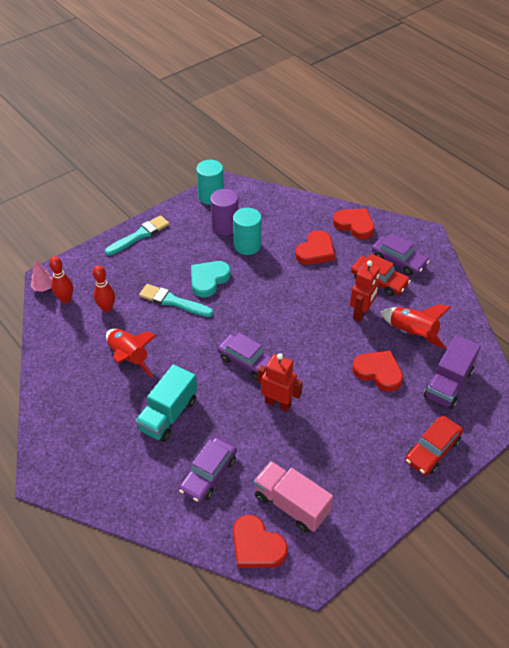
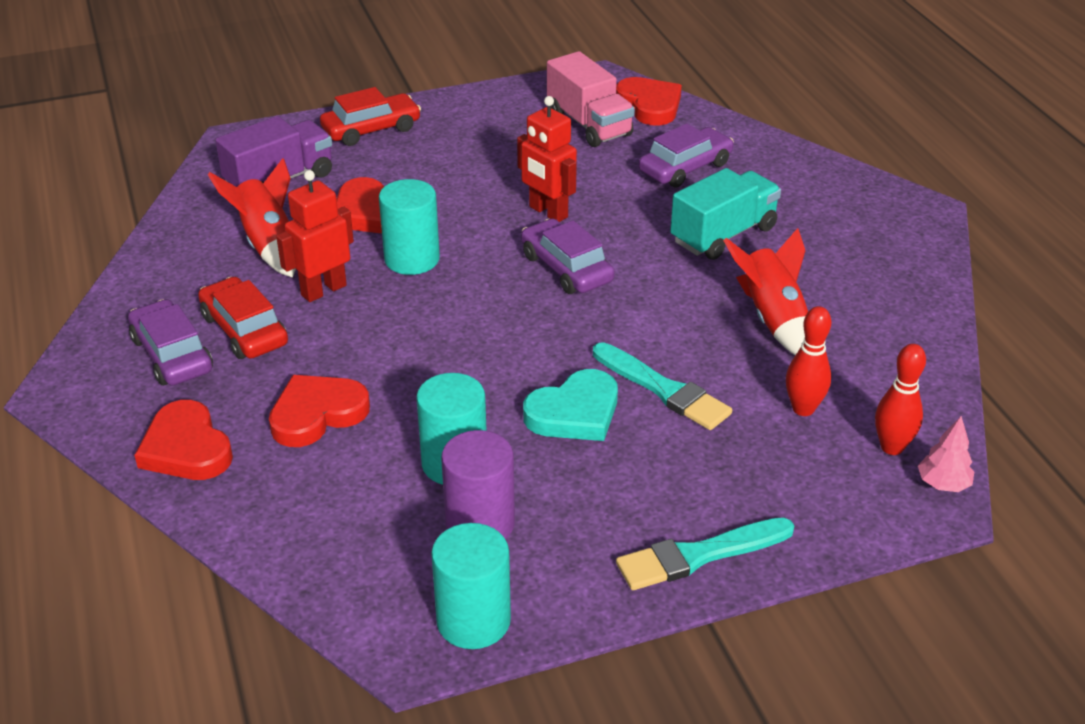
camera: 160 degrees left, 10 degrees down
(332, 345) = (412, 259): none -> turquoise cylinder

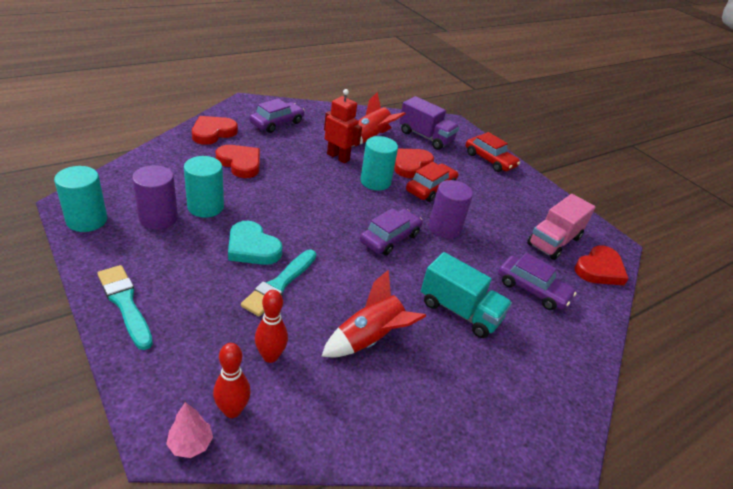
camera: 70 degrees right, 0 degrees up
(244, 330) = (300, 139): red car -> red car (430, 188)
(548, 212) = (444, 228): red robot -> purple cylinder

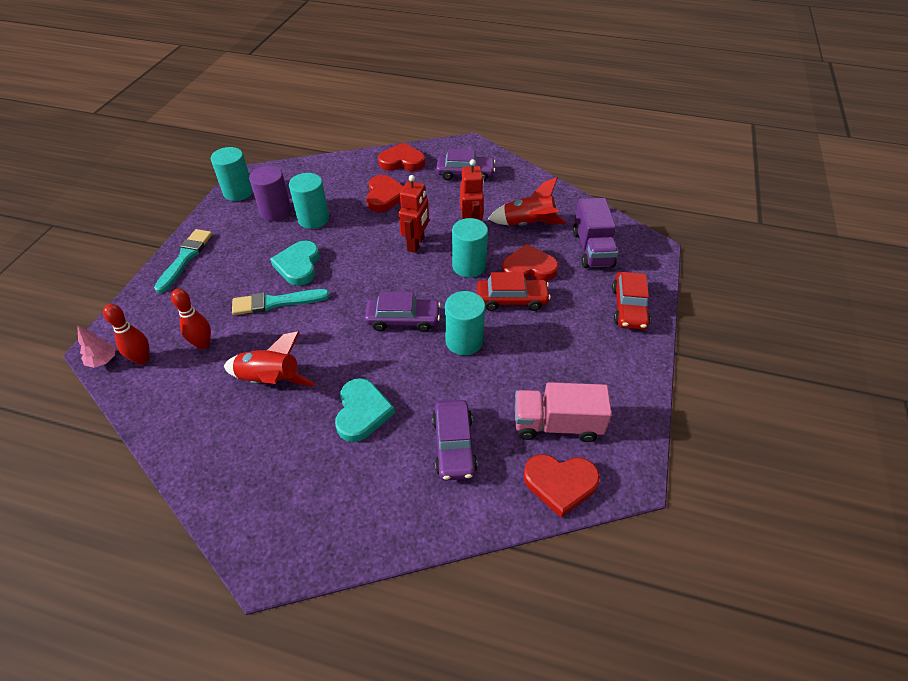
camera: 55 degrees right, 10 degrees up
(318, 185) = (416, 244): none -> red robot
(444, 228) = (464, 341): purple cylinder -> turquoise cylinder
(460, 311) = (362, 412): turquoise truck -> turquoise heart

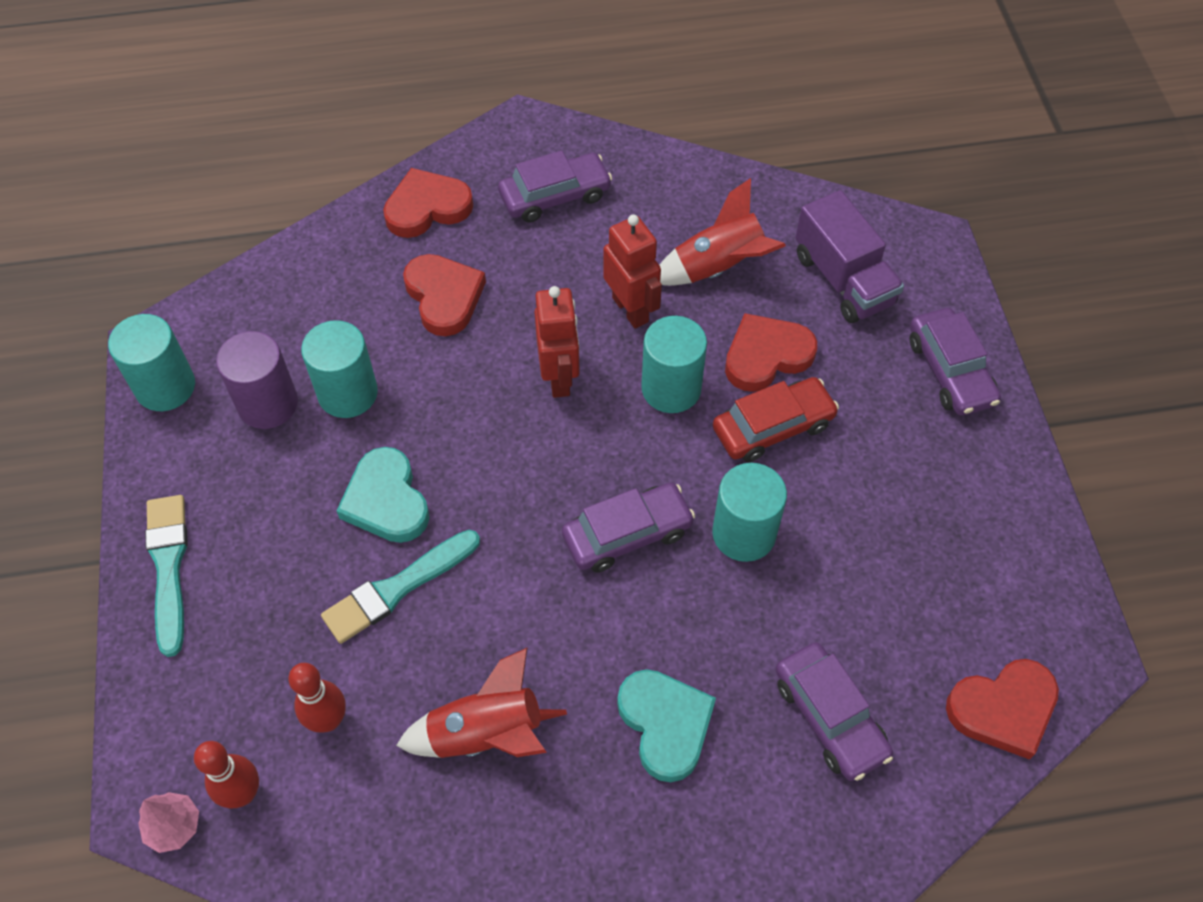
camera: 25 degrees left, 10 degrees up
(557, 424) = (951, 617): pink truck -> none
(629, 307) = (950, 371): red car -> purple car

